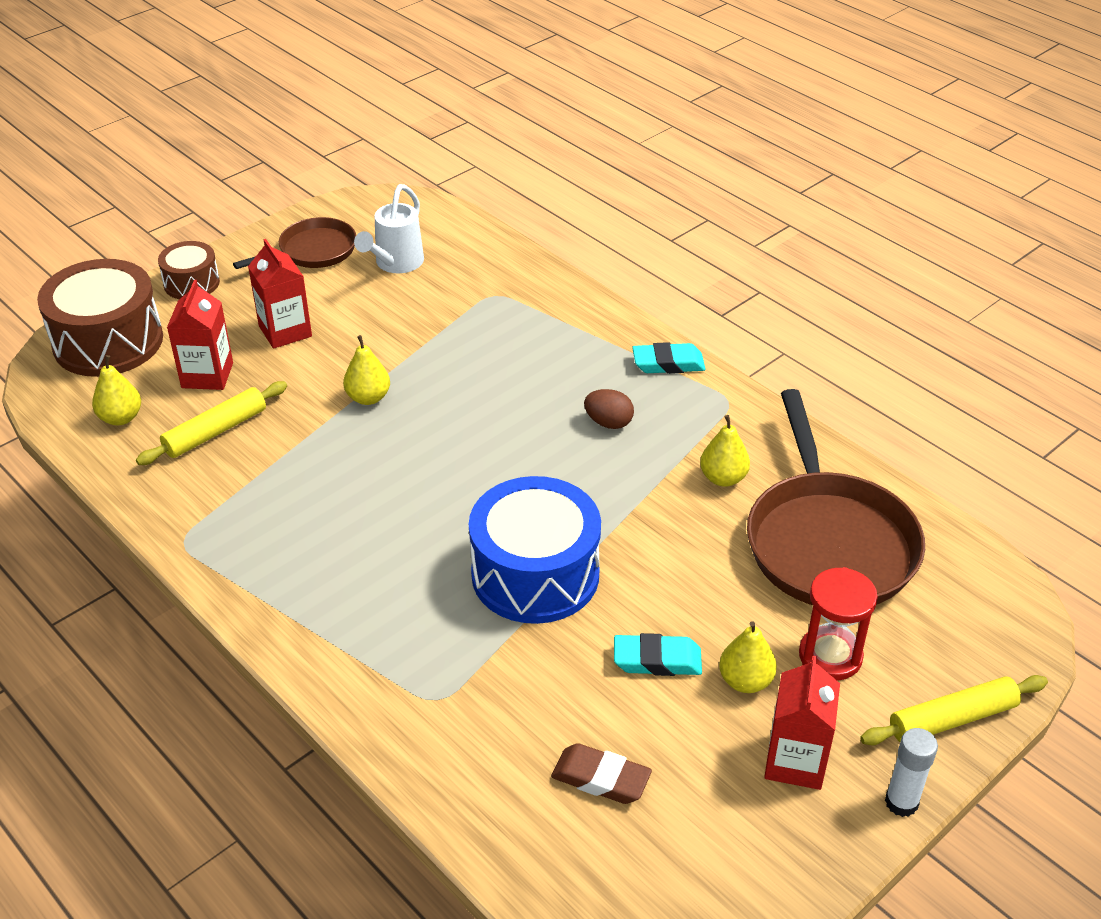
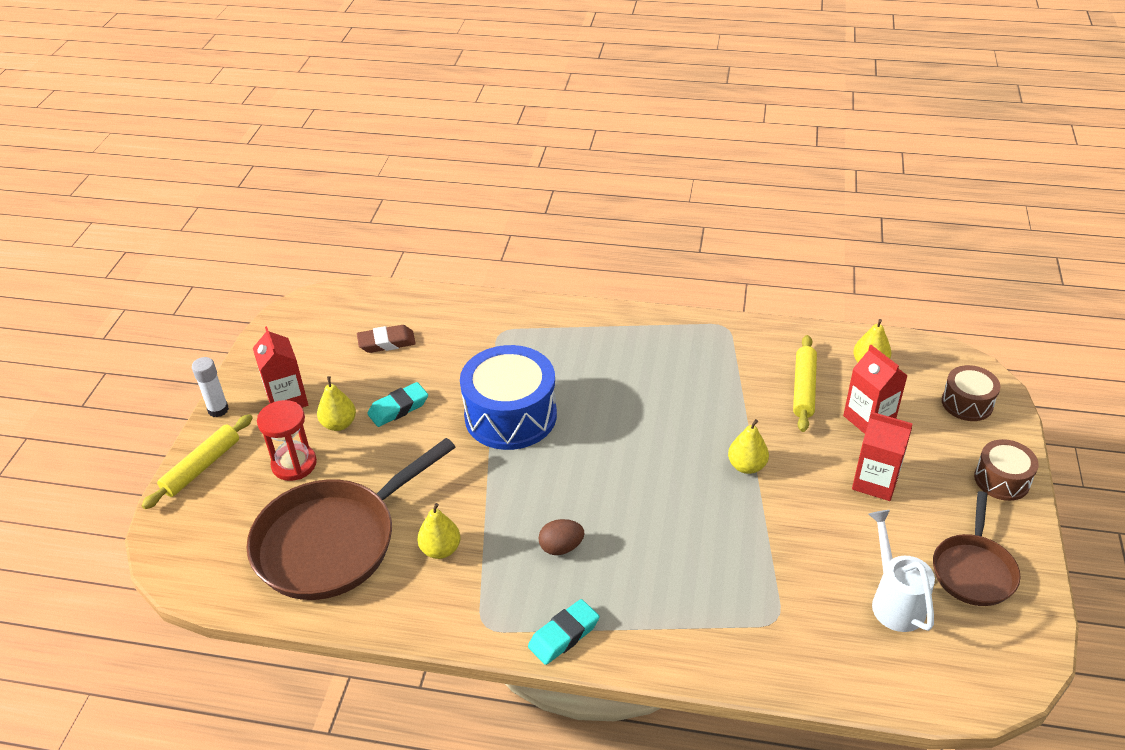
camera: 145 degrees right, 0 degrees up
(108, 342) = (967, 403): brown drum -> brown drum, size x0.54
(828, 542) = (334, 541): brown pan -> brown pan turned 90 degrees counterclockwise

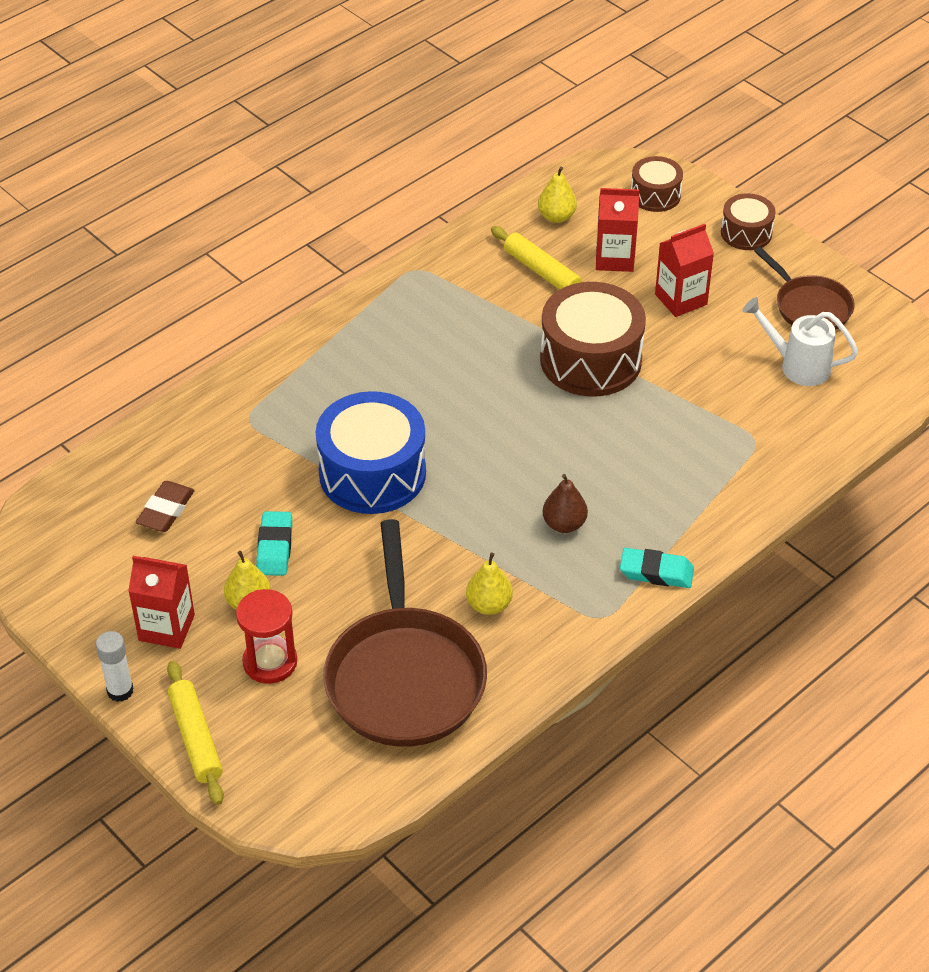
camera: 55 degrees left, 5 degrees up
(561, 547) = (564, 524): brown egg -> brown pear
(564, 635) = (656, 572): turquoise eraser -> turquoise eraser turned 75 degrees counterclockwise
(746, 466) = (590, 360): yellow pear -> brown drum

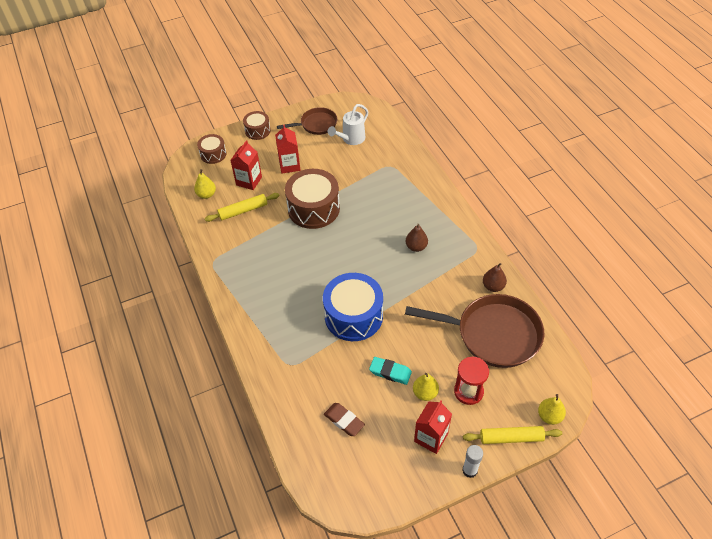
camera: 70 degrees left, 5 degrees up
(489, 605) = (457, 289): yellow pear -> yellow pear (549, 416)
(516, 658) = (493, 286): none -> brown pear
(656, 572) = (456, 222): turquoise eraser -> none

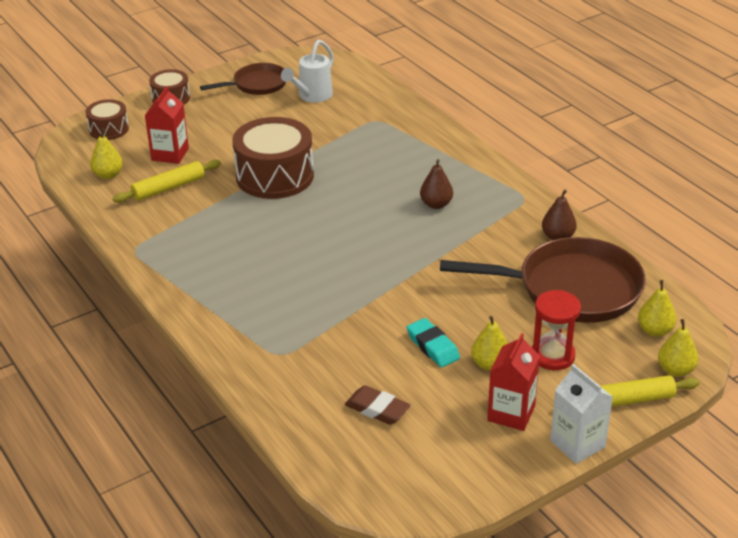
camera: 10 degrees left, 15 degrees down
(289, 165) = (227, 132): red carton -> none
(353, 316) = (363, 289): blue drum -> none
(390, 372) = (432, 347): turquoise eraser -> turquoise eraser turned 45 degrees clockwise
(469, 470) = (577, 444): white glue stick -> white carton
(542, 379) = (655, 330): none -> yellow pear

